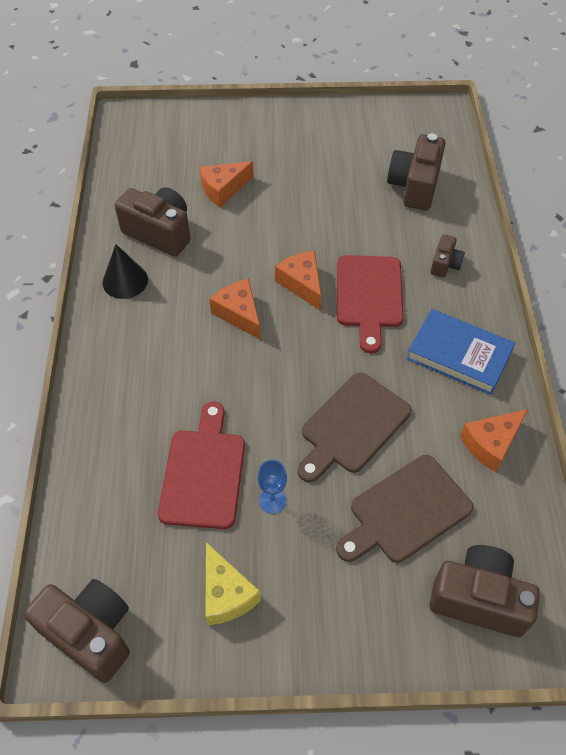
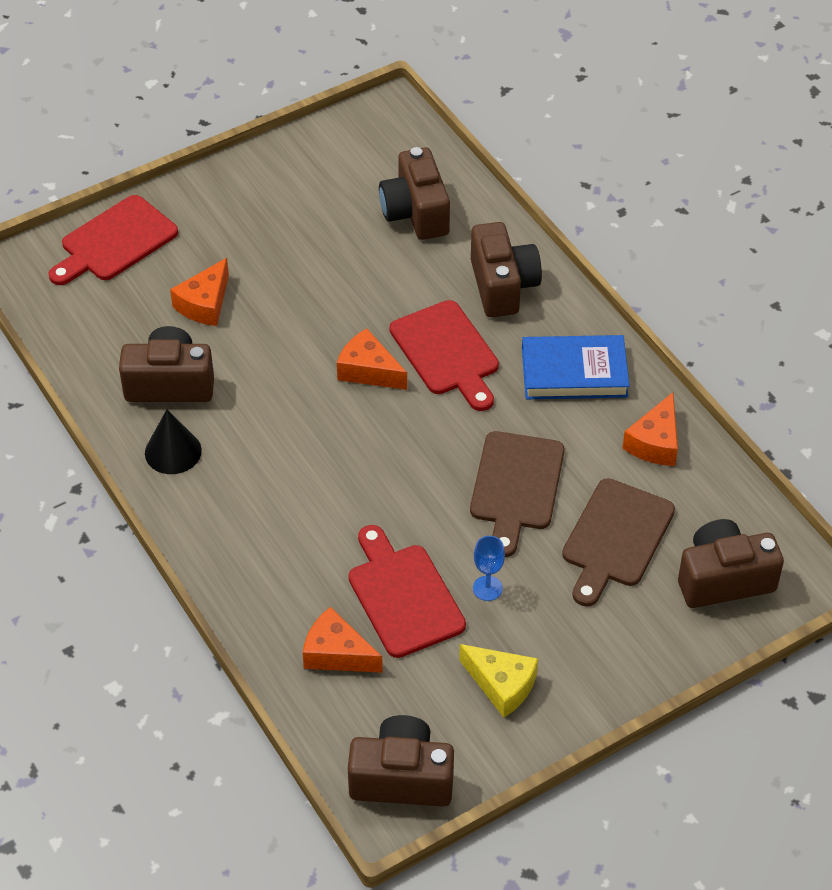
camera: 30 degrees left, 5 degrees down
(197, 126) = (115, 242): none -> red cutting board
(239, 314) = (324, 430): orange cheese -> orange cheese (336, 653)
(445, 264) = (502, 286): brown camera -> brown camera, size x1.89

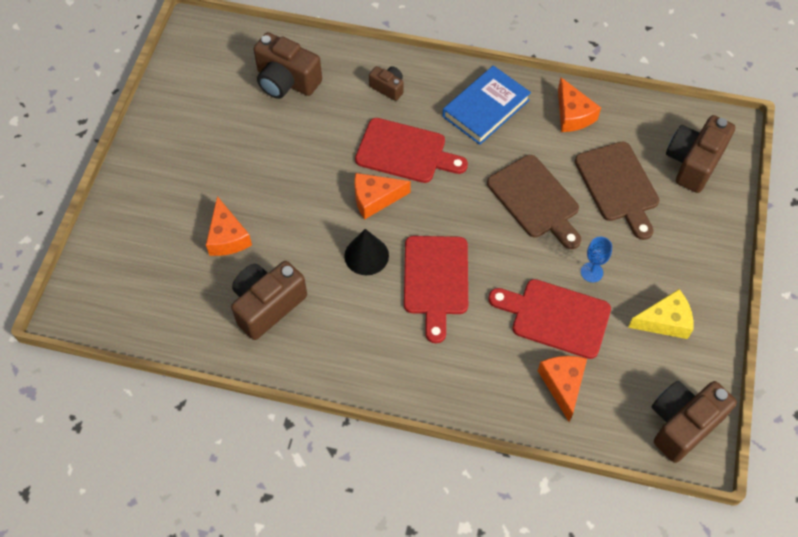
camera: 45 degrees left, 10 degrees up
(115, 242) = (119, 243): red cutting board -> red cutting board (435, 280)
(173, 451) = (322, 347): black cone -> black cone (366, 255)
(336, 653) = (563, 384): orange cheese -> orange cheese turned 105 degrees clockwise
(502, 286) = (388, 88): brown camera -> brown camera, size x0.53

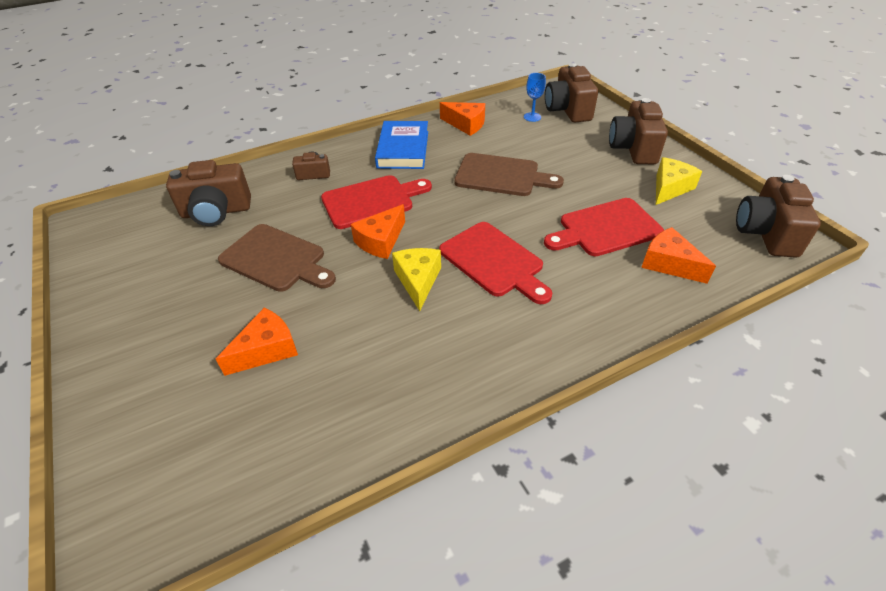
camera: 40 degrees left, 15 degrees down
(227, 237) = (266, 349): orange cheese -> orange cheese turned 75 degrees counterclockwise
(267, 305) = (368, 377): brown camera -> brown camera (633, 149)
(366, 255) = (418, 281): black cone -> yellow cheese
(591, 272) = (591, 191): blue goblet -> blue goblet (532, 117)
(618, 186) = (542, 141): brown cutting board -> brown cutting board (276, 259)

